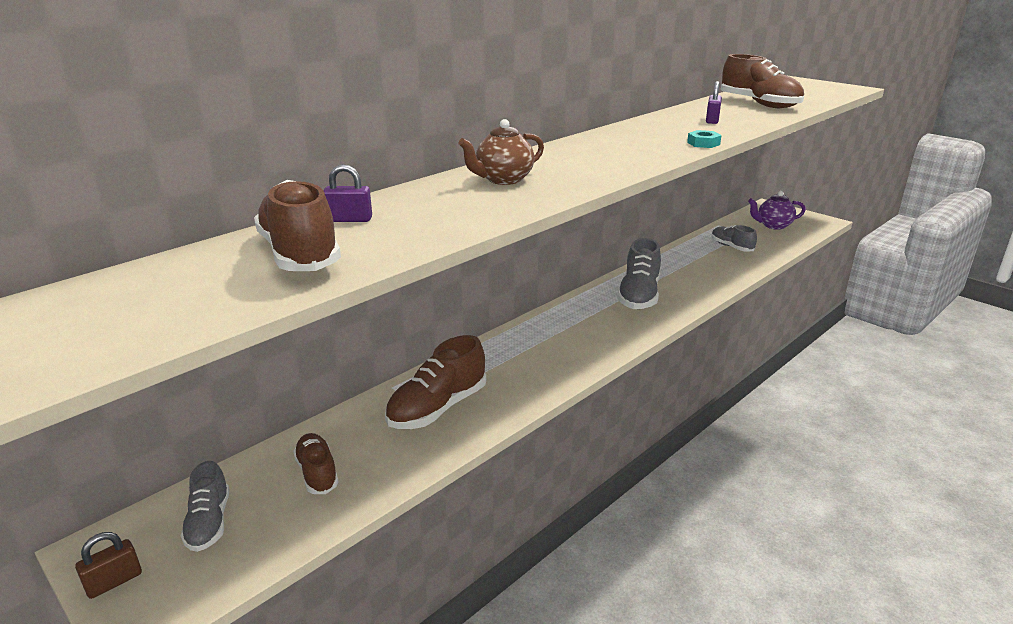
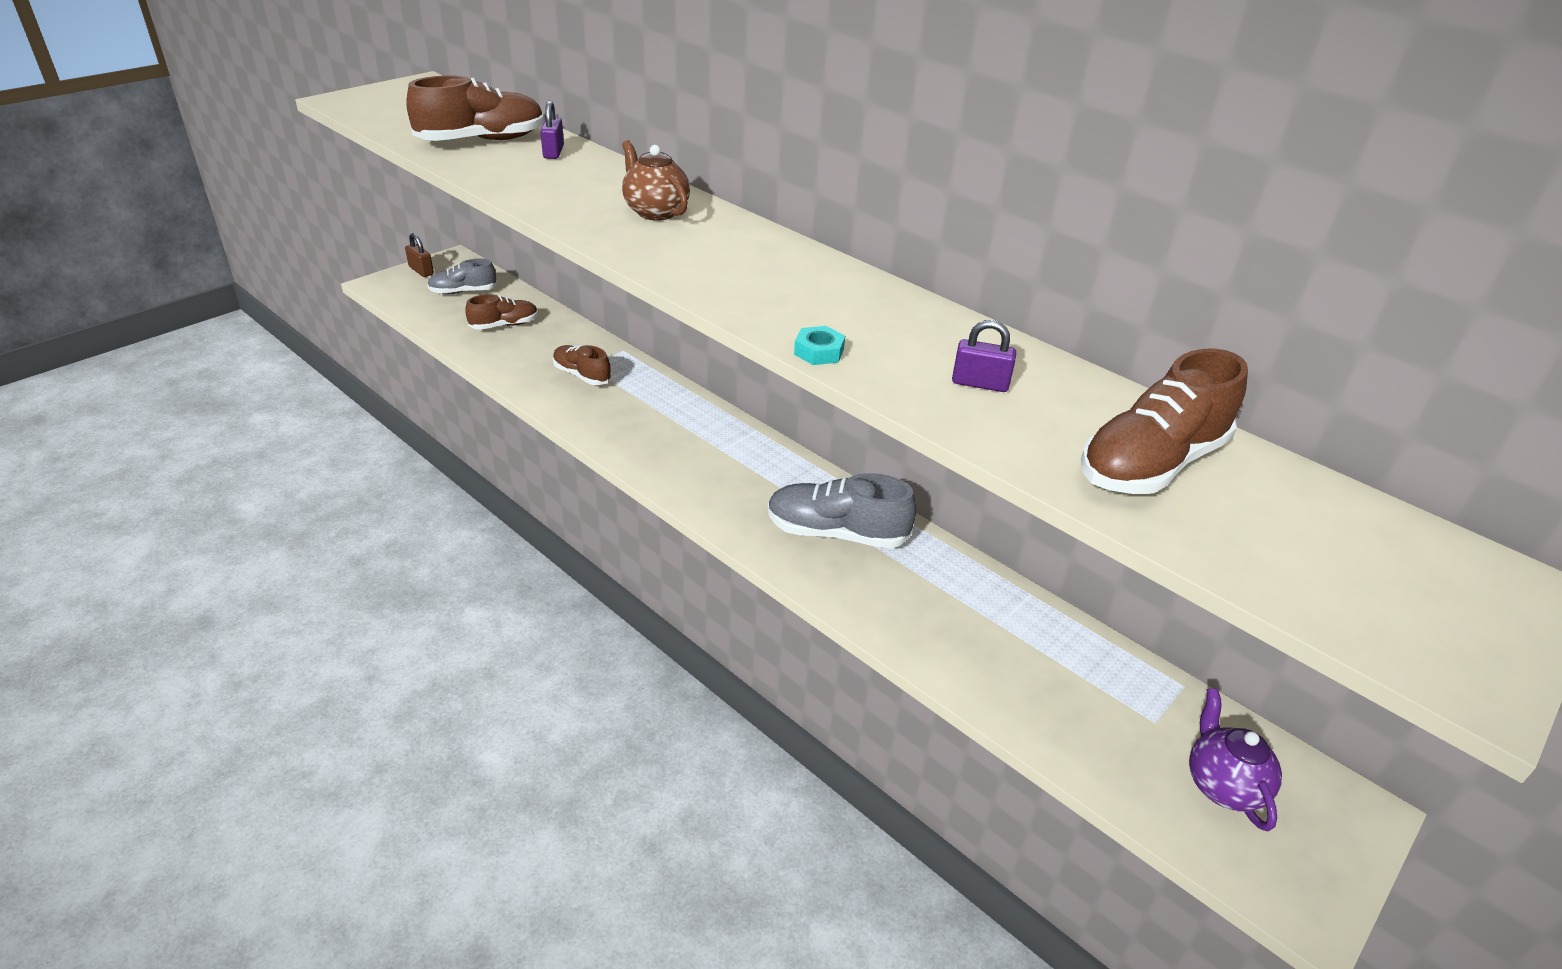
camera: 85 degrees right, 10 degrees up
(437, 408) = (582, 375): brown shoe -> brown shoe, size x0.62
(731, 247) = (1065, 682): grey shoe -> none

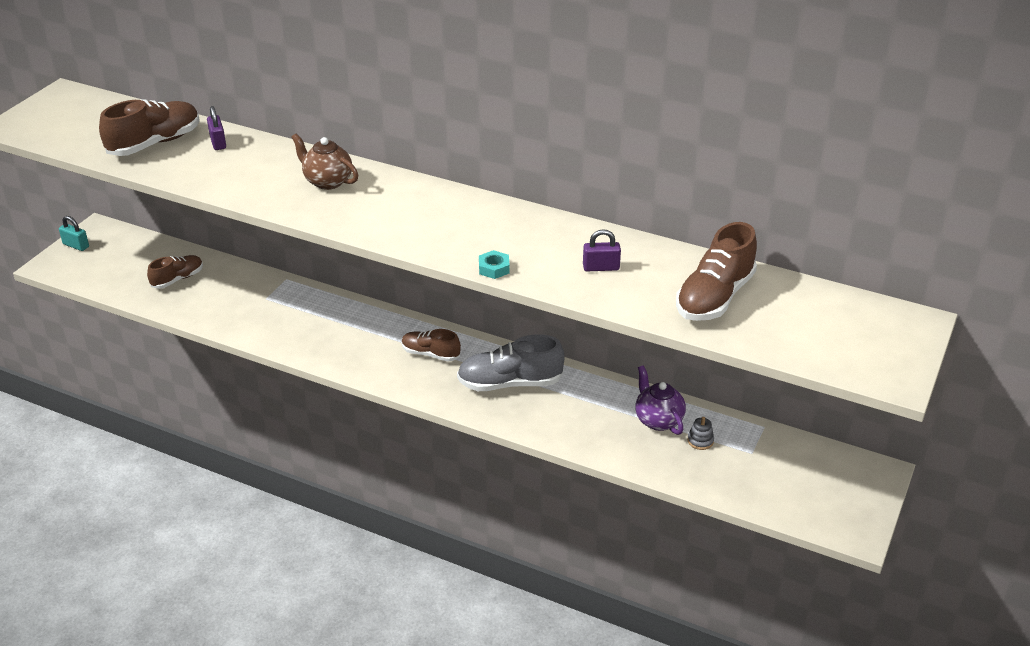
camera: 15 degrees left, 0 degrees up
(421, 271) = (76, 245): brown padlock -> turquoise padlock
(463, 292) = (124, 257): grey shoe -> none
(582, 375) = (265, 307): brown shoe -> brown shoe (430, 354)
(1080, 682) = (700, 441): none -> grey stacking toy
(1222, 785) = (798, 479): purple teapot -> purple teapot (658, 420)

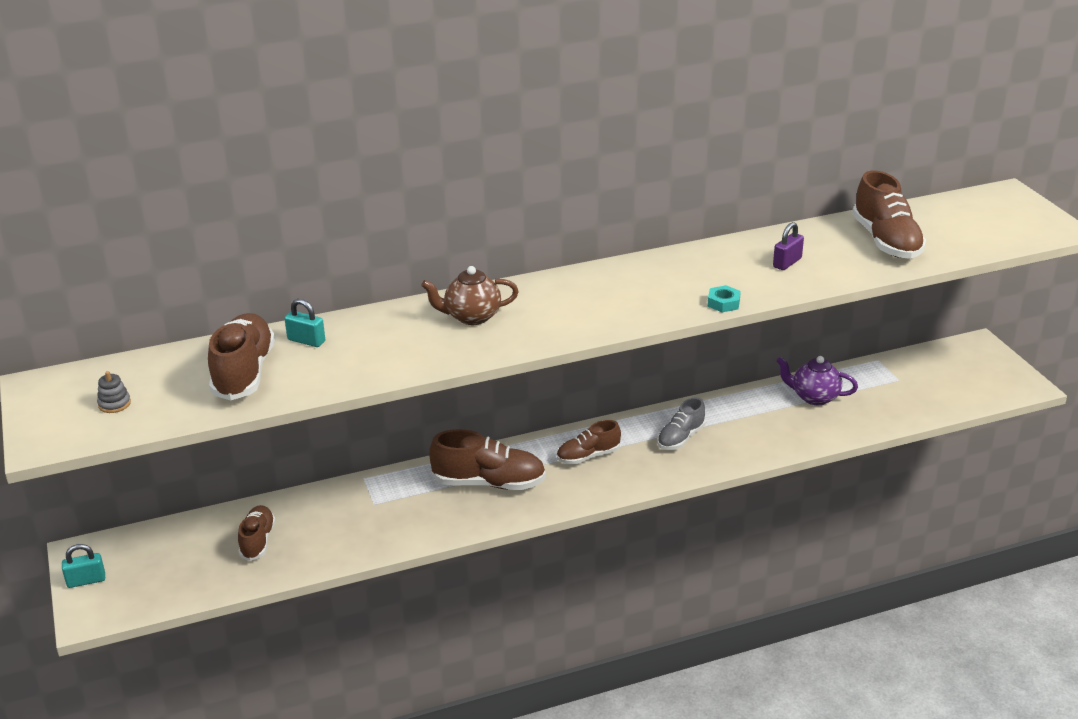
camera: 45 degrees left, 5 degrees down
(218, 142) = (306, 341): purple padlock -> turquoise padlock
(345, 330) = (489, 483): none -> brown shoe
(510, 383) = (680, 438): grey shoe -> grey shoe, size x0.62
(700, 441) = (859, 393): grey stacking toy -> grey stacking toy (114, 404)

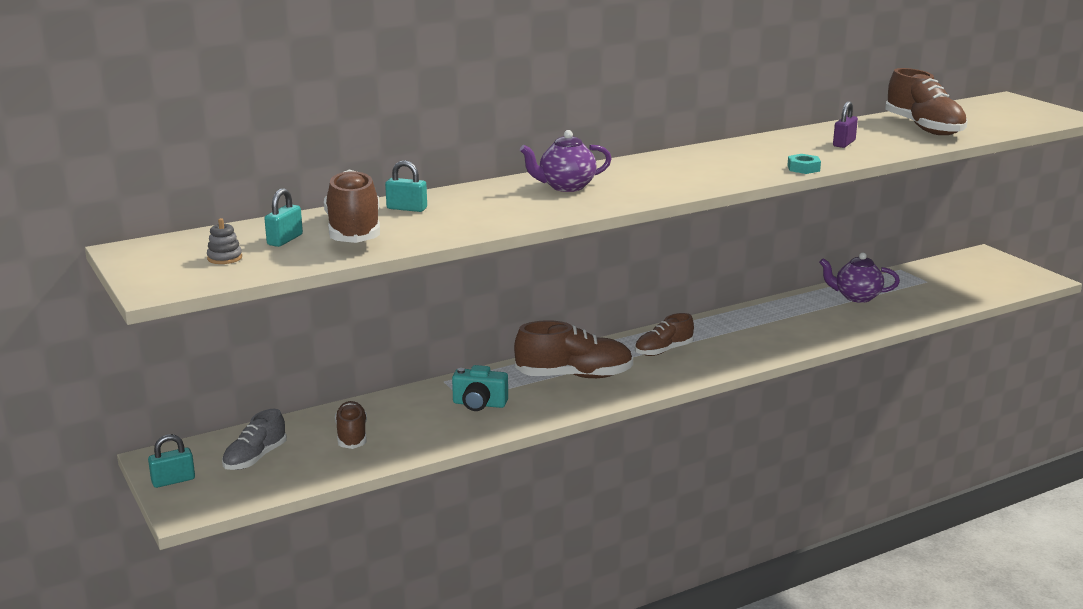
camera: 10 degrees left, 10 degrees down
(177, 381) = (285, 240): none -> turquoise padlock
(387, 512) = (479, 404): none -> turquoise camera
(472, 317) = (566, 187): brown teapot -> purple teapot
(680, 438) = (746, 332): grey shoe -> grey shoe (255, 458)

